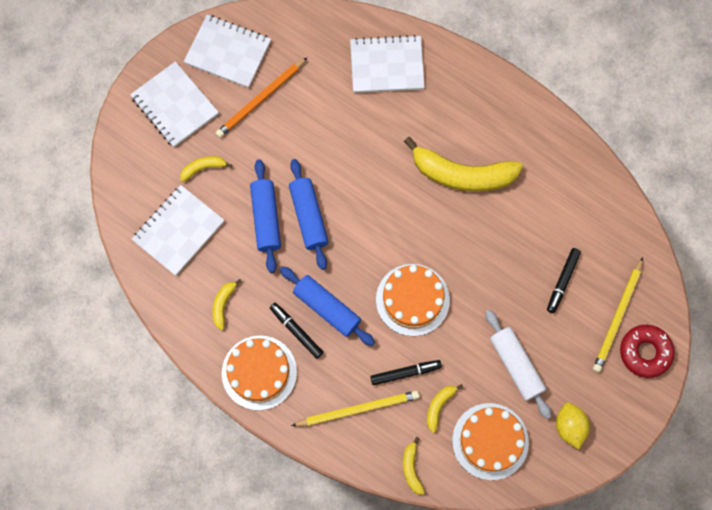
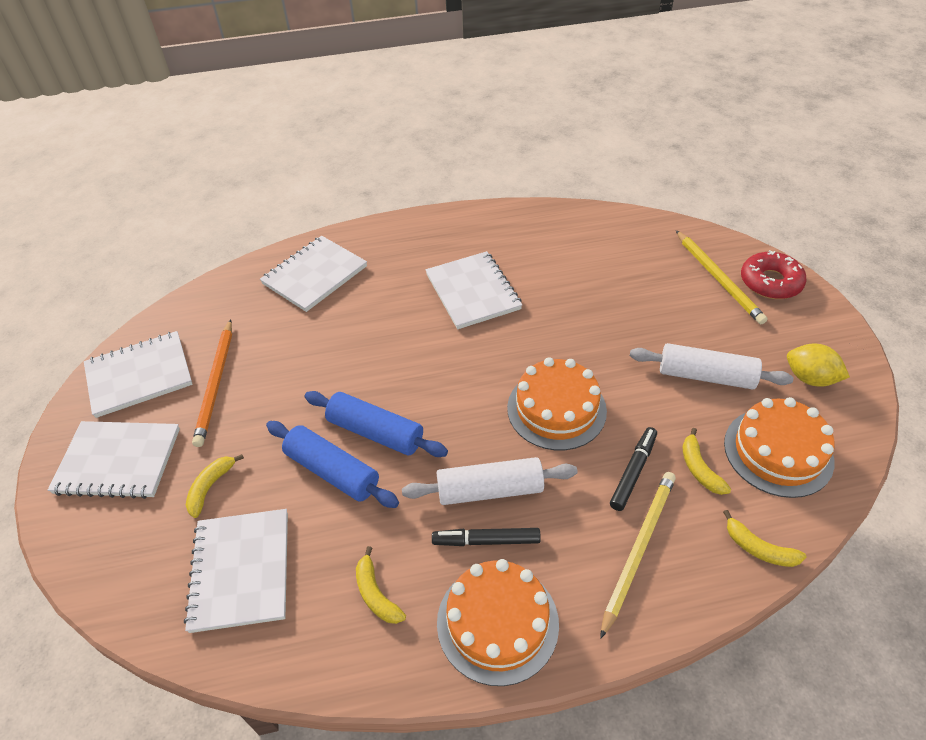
camera: 45 degrees left, 25 degrees down
(327, 308) = (490, 490): blue rolling pin -> white rolling pin
(462, 174) = (473, 292): yellow banana -> white notebook
(562, 281) = (648, 292): black marker -> none

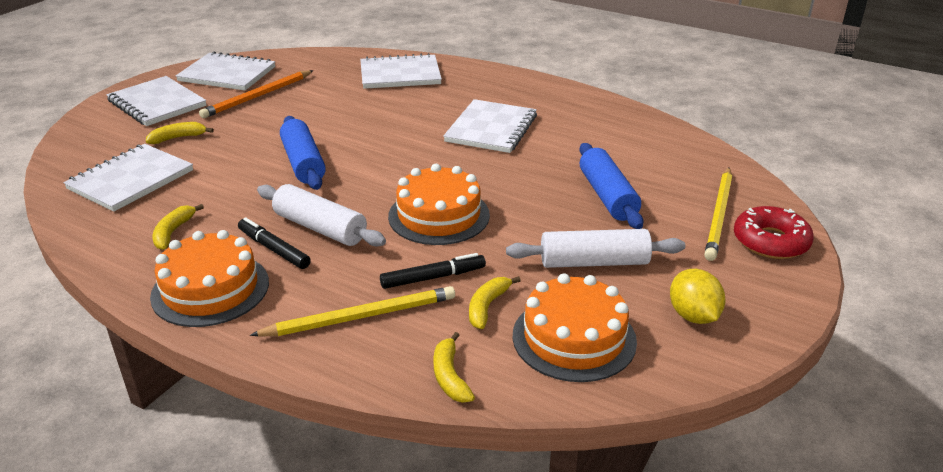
camera: 40 degrees right, 15 degrees down
(332, 471) = (248, 166): blue rolling pin -> blue rolling pin (607, 196)
(706, 376) = (594, 262): white rolling pin -> white rolling pin turned 60 degrees counterclockwise

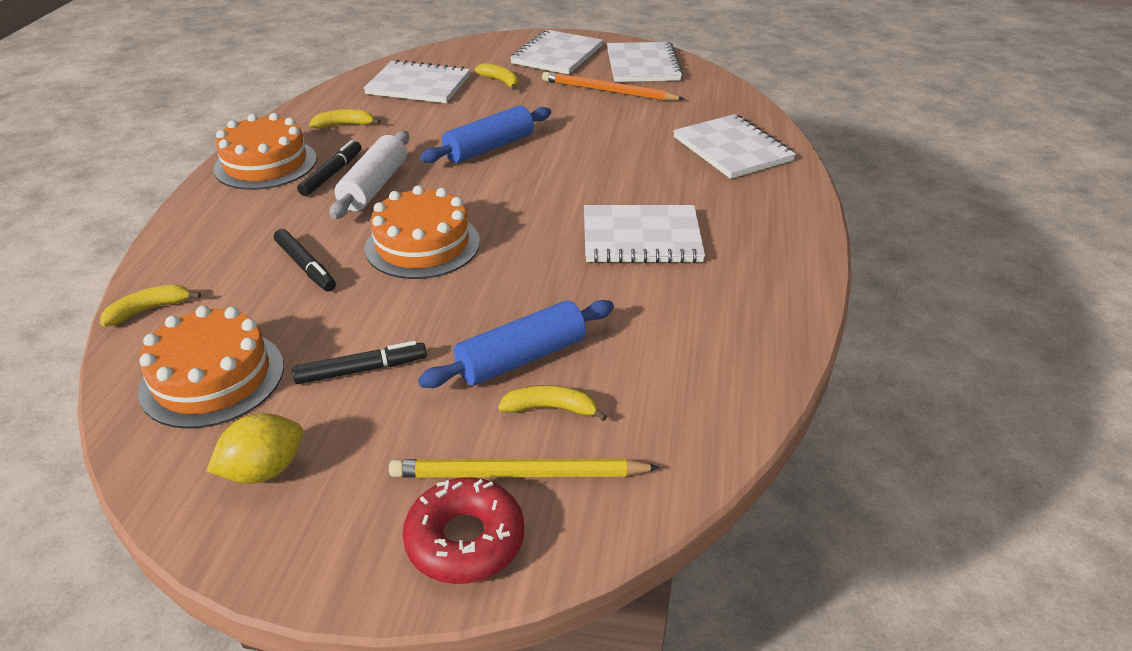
camera: 70 degrees right, 5 degrees up
(360, 316) = (236, 242): yellow pencil -> none
(487, 306) = (261, 309): yellow banana -> yellow banana (551, 408)
(594, 262) = (361, 370): white rolling pin -> black marker

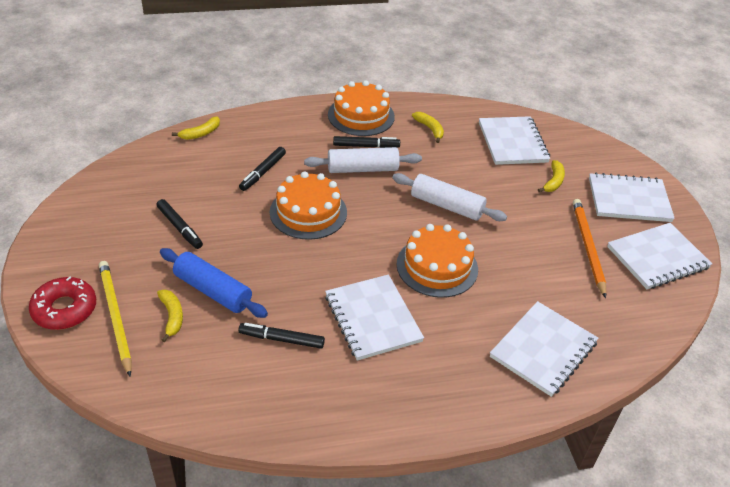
camera: 65 degrees right, 5 degrees up
(149, 310) = (200, 133): yellow banana -> yellow banana turned 105 degrees clockwise
(212, 378) = (156, 177): orange cake -> orange cake (437, 266)
(264, 470) = (96, 221): yellow lemon -> none
(489, 148) = (446, 206): blue rolling pin -> white rolling pin
(643, 313) = (281, 339): none -> black marker

